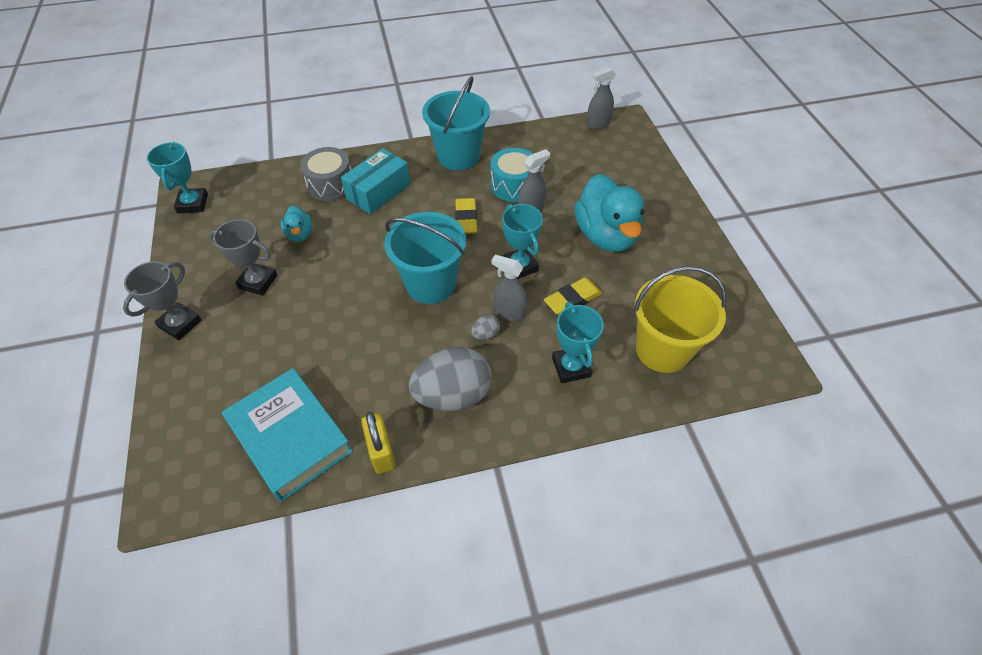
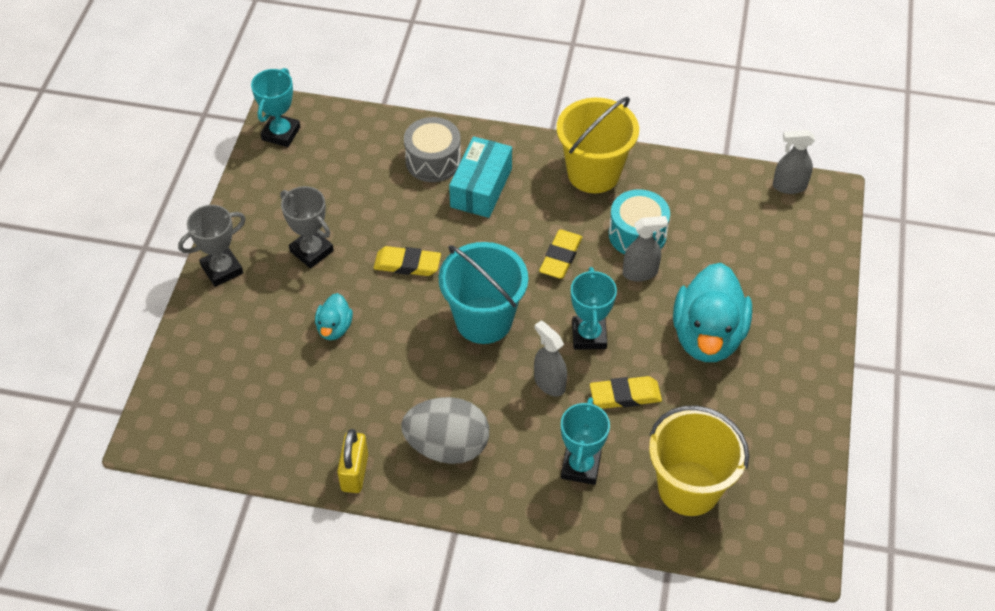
camera: 25 degrees right, 0 degrees up
(290, 437) = (279, 425): turquoise book -> none
(300, 234) = (375, 211): turquoise duck -> turquoise duck (334, 328)
(346, 264) = (407, 264): none -> yellow eraser
(378, 191) = (481, 188): turquoise box -> turquoise box turned 45 degrees counterclockwise
(458, 156) = (593, 173): turquoise bucket -> yellow bucket
(485, 334) = (512, 397): grey egg -> none

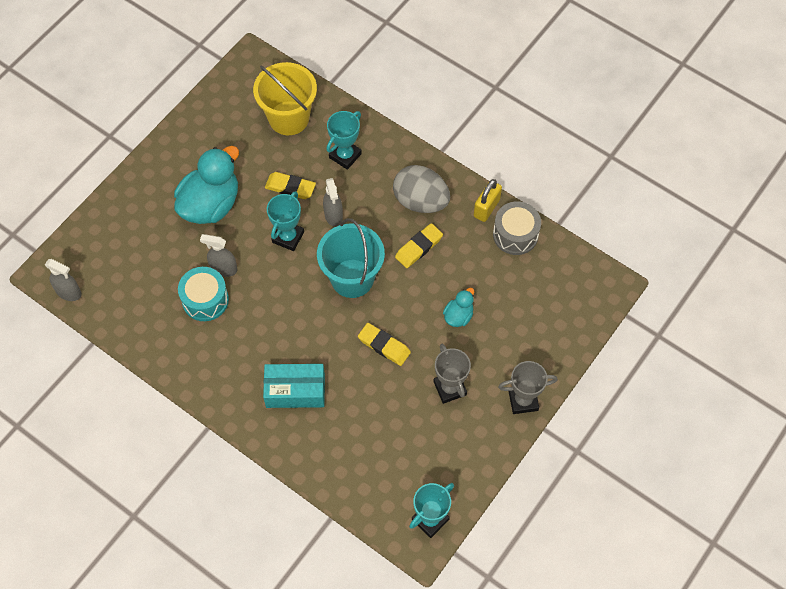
camera: 155 degrees left, 10 degrees up
(433, 161) = (319, 434): grey drum -> grey drum (515, 234)
(481, 188) = (295, 391): turquoise box -> turquoise box turned 45 degrees clockwise
(560, 257) = (271, 304): yellow eraser -> yellow eraser (419, 247)
(593, 173) = (202, 367): yellow bucket -> none

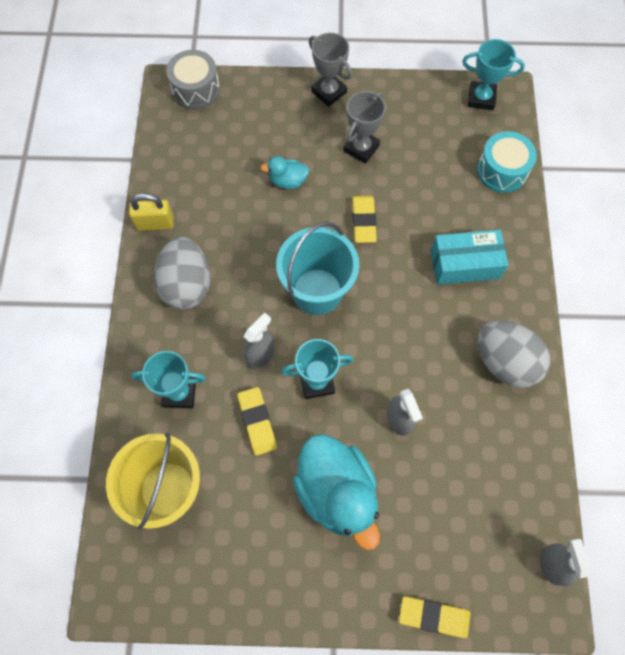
camera: 125 degrees left, 5 degrees up
(205, 300) = (445, 411): turquoise drum -> turquoise drum (502, 171)
(205, 362) = (505, 362): none -> grey egg
(210, 204) = (337, 492): turquoise duck -> turquoise duck turned 120 degrees counterclockwise
(295, 391) = (465, 264): turquoise box -> turquoise box turned 60 degrees counterclockwise
(419, 247) = (241, 255): yellow eraser -> yellow eraser (433, 616)
(515, 234) = (169, 184): grey drum -> grey drum (196, 89)

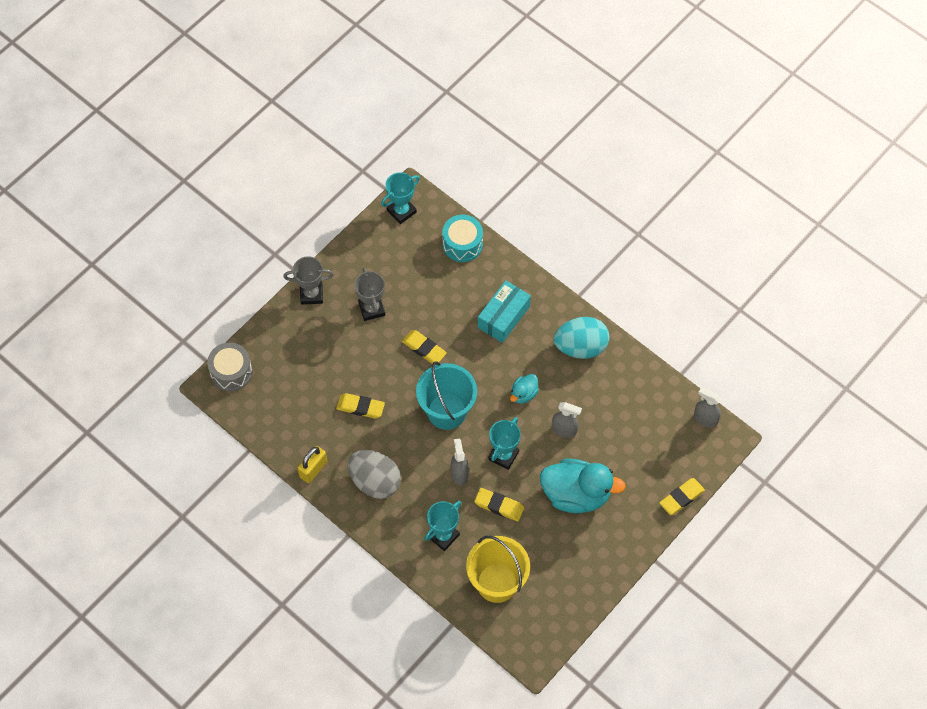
camera: 50 degrees left, 5 degrees down
(253, 214) = (360, 407): none -> yellow eraser
(287, 181) = (355, 369): turquoise duck -> turquoise duck (523, 394)
(505, 362) = (580, 347): grey egg -> turquoise egg

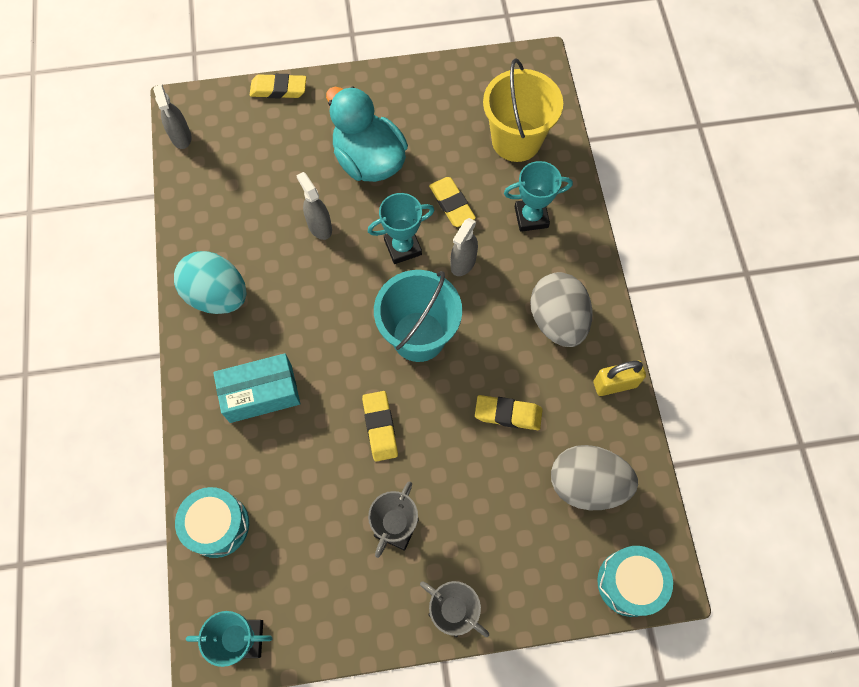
camera: 140 degrees left, 5 degrees up
(231, 372) = (629, 583): grey drum -> turquoise drum
(289, 403) = (586, 484): none -> grey egg
(360, 407) = (508, 414): yellow eraser -> yellow eraser turned 45 degrees counterclockwise
(523, 394) = (323, 292): turquoise duck -> none

